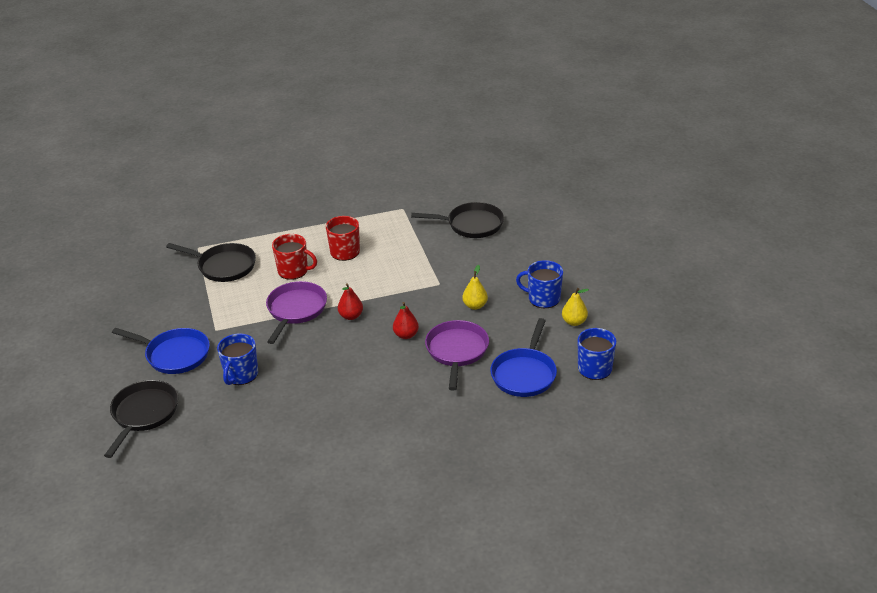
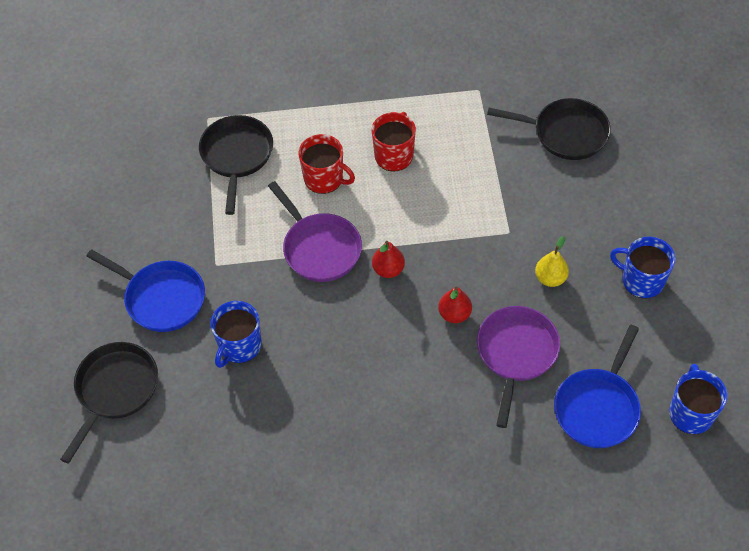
camera: 10 degrees right, 20 degrees up
(223, 266) = (236, 156): black pan -> black pan turned 120 degrees counterclockwise
(295, 310) = (319, 248): purple pan -> purple pan turned 120 degrees clockwise
(574, 322) = (676, 328): yellow pear -> none

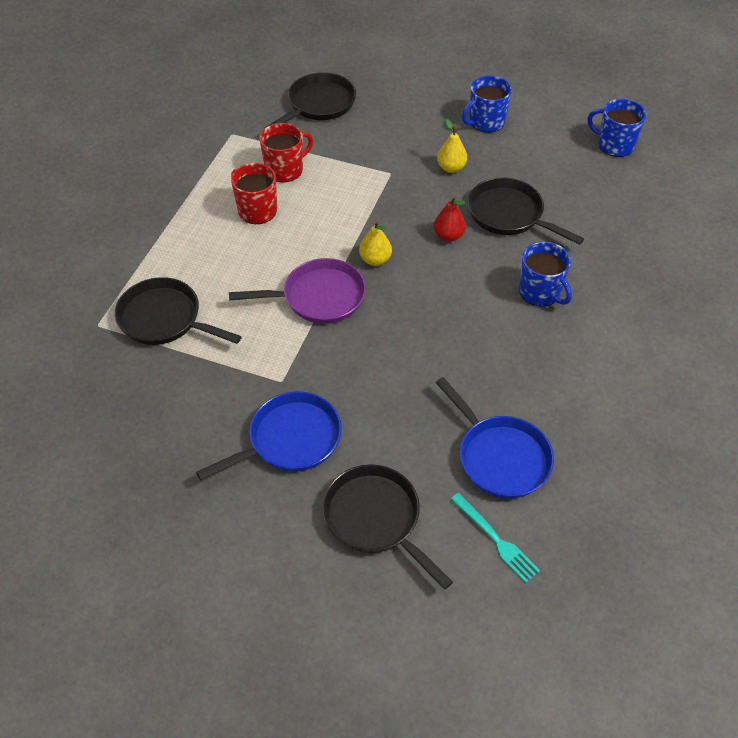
camera: 65 degrees left, 5 degrees down
(133, 484) = (496, 539): none -> turquoise fork
(239, 346) = (387, 395): blue mug -> blue mug (540, 292)
(324, 179) = (244, 265): red mug -> red mug (285, 169)
(388, 270) = (375, 260): red pear -> yellow pear
(516, 354) = (509, 215): purple pan -> black pan
(598, 407) = (584, 189): blue pan -> blue pan (500, 457)

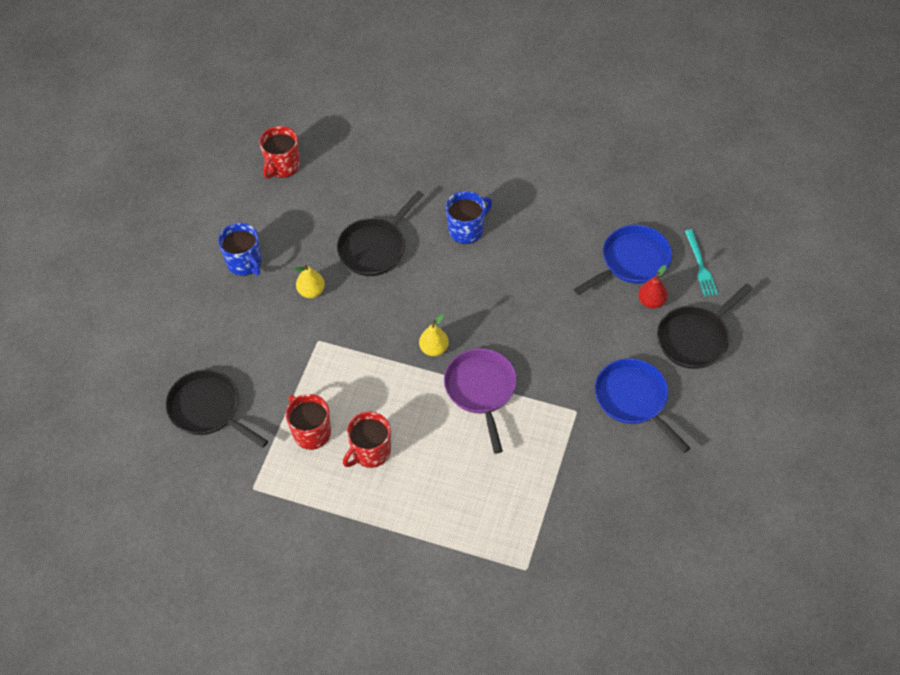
camera: 90 degrees left, 5 degrees up
(164, 319) = (515, 512): black pan -> none
(448, 236) = (402, 293): red pear -> red pear (651, 301)
(496, 539) = (700, 266): turquoise fork -> turquoise fork turned 120 degrees clockwise
(614, 145) = (282, 166): blue mug -> red mug

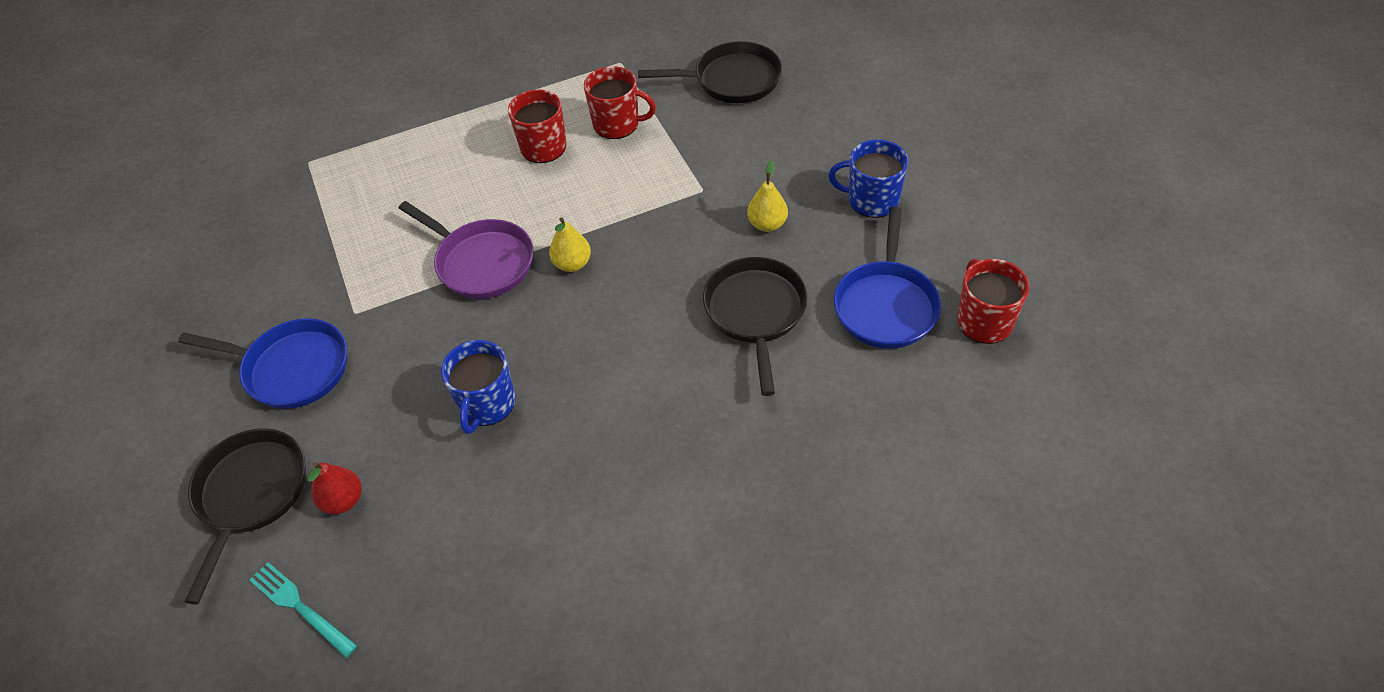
camera: 140 degrees right, 5 degrees down
(467, 229) = (671, 415): blue mug -> blue mug (487, 404)
(631, 261) = (409, 537): blue pan -> blue pan (886, 305)

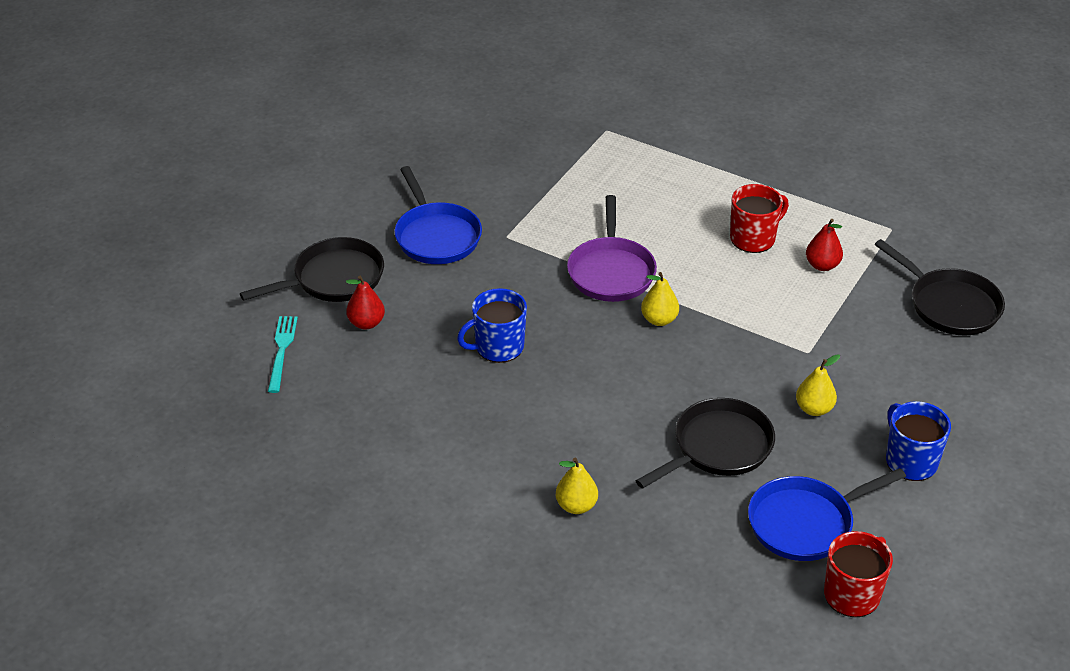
camera: 50 degrees right, 10 degrees down
(617, 124) = (822, 265): red mug -> red pear
(738, 460) = (576, 506): none -> yellow pear

